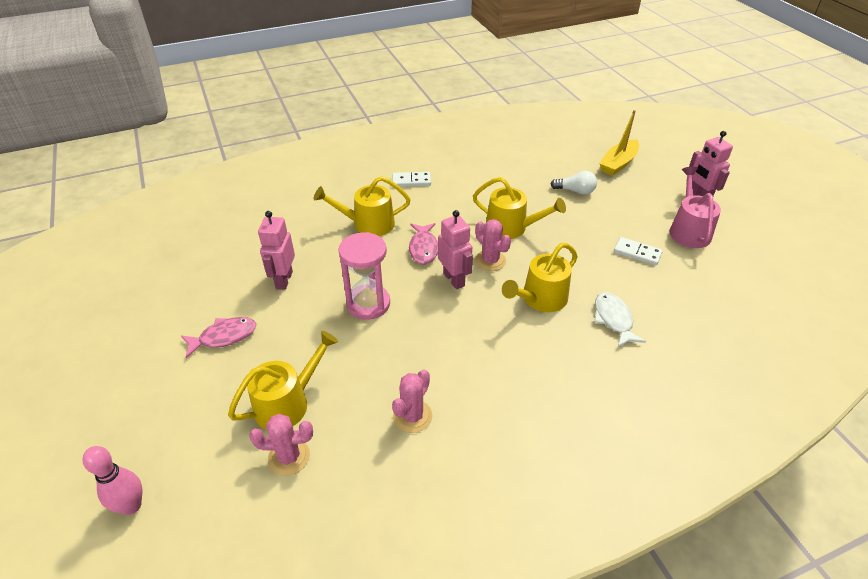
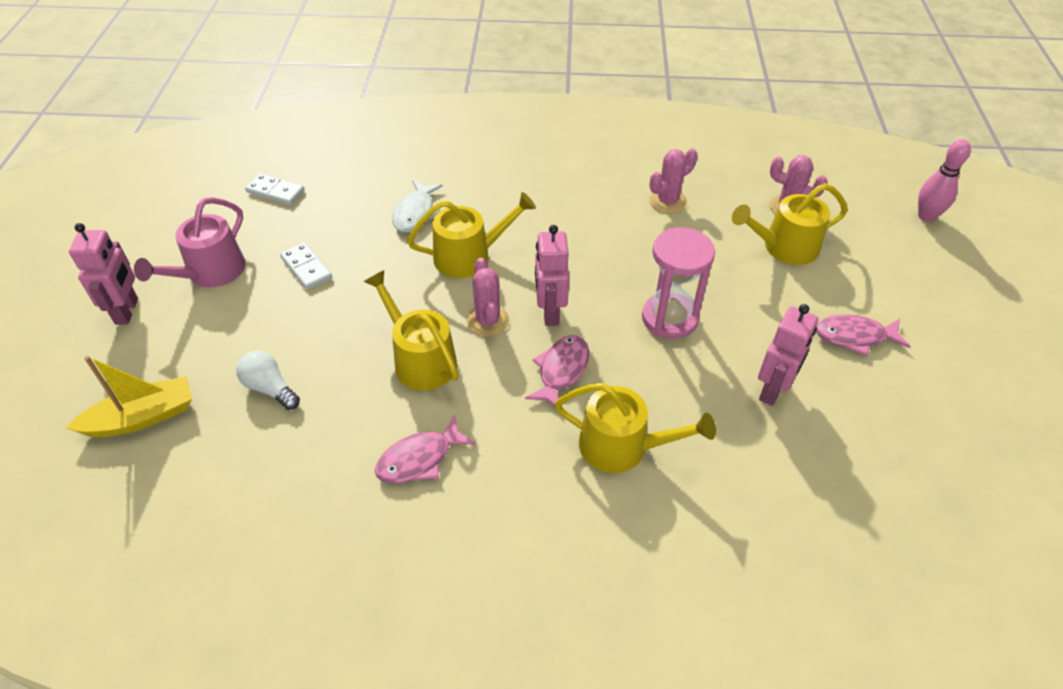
camera: 155 degrees left, 5 degrees up
(411, 181) = (505, 520): white domino -> white domino (275, 191)
(470, 189) = (419, 459): none -> pink fish

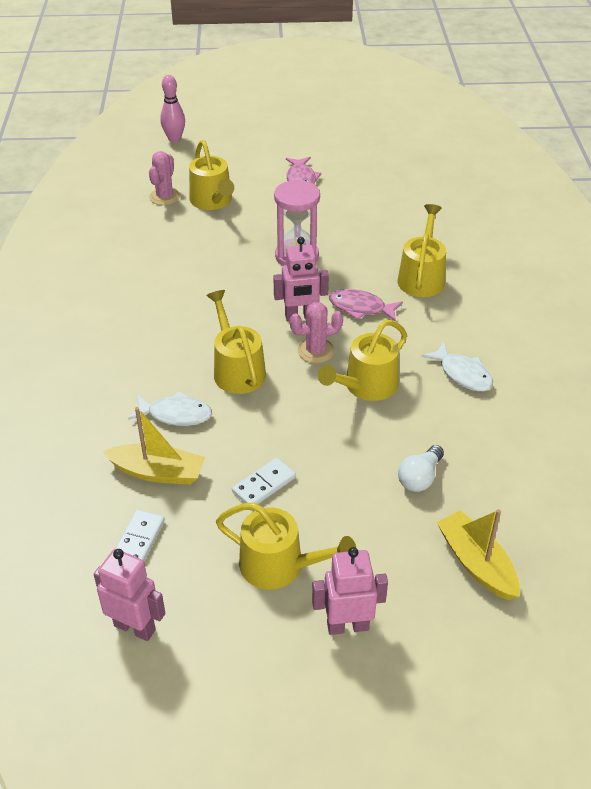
camera: 95 degrees left, 5 degrees down
(211, 272) = (279, 565): pink watering can -> yellow watering can
(346, 202) = (158, 472): none -> yellow boat
(419, 459) = (462, 374): pink fish -> white fish
(667, 201) = (157, 256): pink cactus -> none
(773, 390) = (356, 214): pink robot -> pink robot (135, 627)

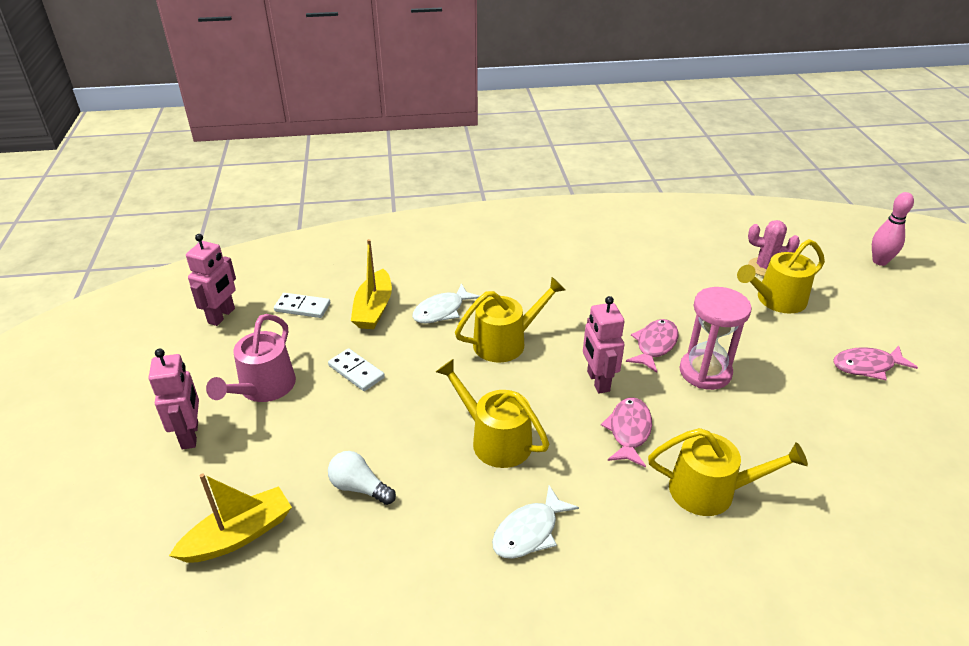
camera: 85 degrees right, 5 degrees down
(175, 414) = (442, 311): white fish -> white fish turned 45 degrees clockwise
(259, 277) = (655, 345): none -> pink fish
(279, 565) = (263, 388): yellow watering can -> pink watering can
(316, 351) = (544, 396): pink cactus -> none

